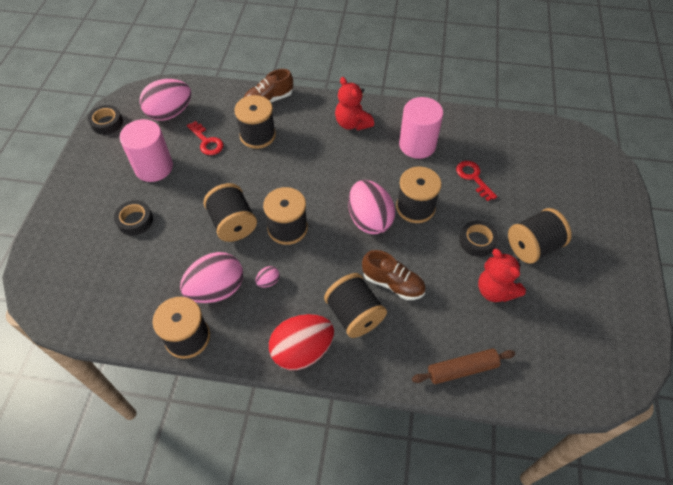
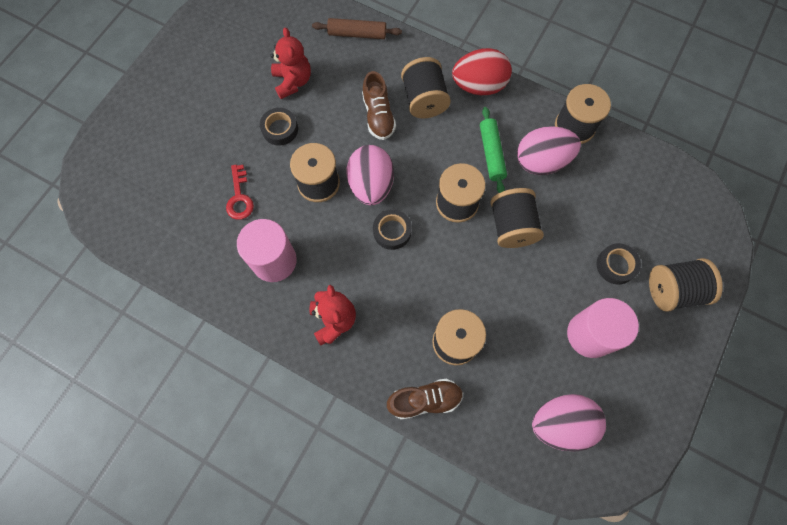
camera: 160 degrees left, 15 degrees up
(107, 123) = (647, 435): black tape -> black tape (392, 231)
(207, 141) = (520, 354): red key -> none
(268, 281) = (491, 153): pink egg -> green rolling pin
(393, 283) = (378, 116): brown shoe -> brown shoe turned 150 degrees counterclockwise
(533, 246) = (233, 108): black spool -> black spool (673, 290)

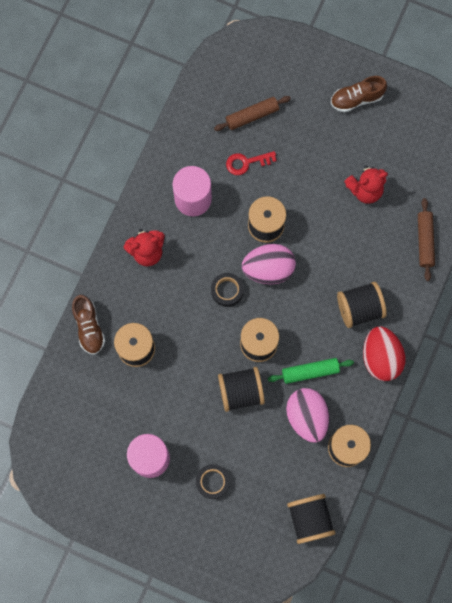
camera: 85 degrees right, 5 degrees up
(183, 186) = (252, 116): none -> brown rolling pin
(280, 129) = (315, 186): black tape -> none
(378, 116) = (338, 269): brown shoe -> brown shoe (356, 99)
(561, 423) = (77, 433): pink egg -> none
(673, 290) = (194, 530): black spool -> black spool (309, 519)

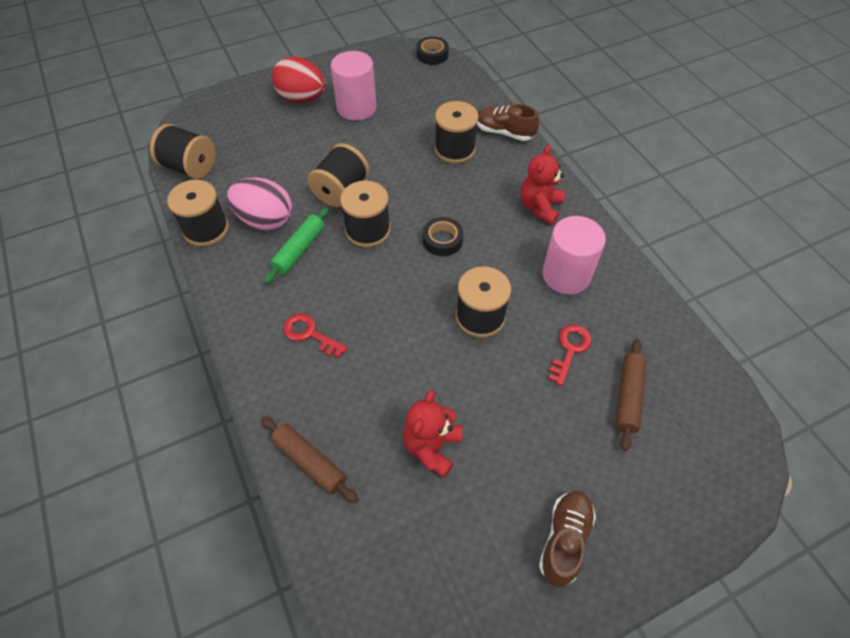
camera: 130 degrees right, 20 degrees down
(212, 482) = (294, 130): black tape -> black tape (432, 55)
(268, 269) = (431, 286): pink egg -> none
(359, 308) = (310, 334): black spool -> red key
(380, 357) = (244, 315): red egg -> red egg (302, 98)

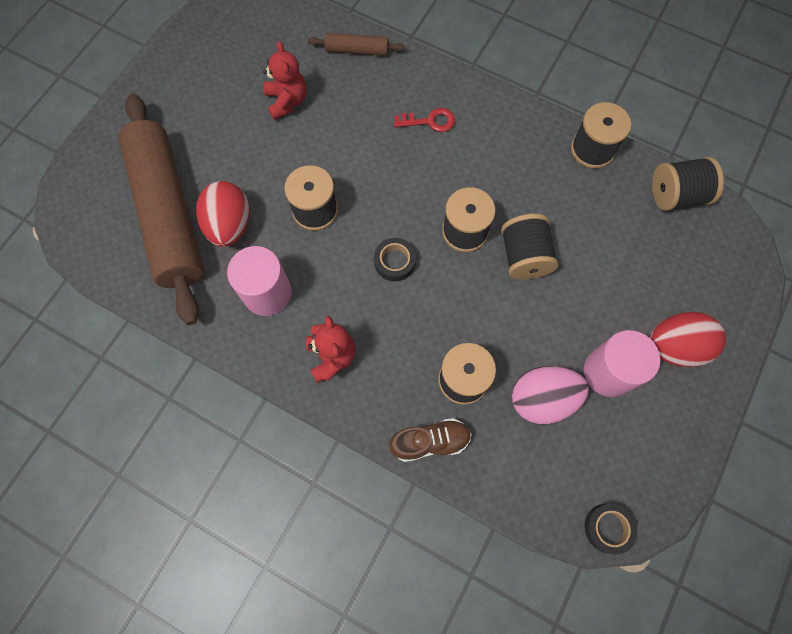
camera: 145 degrees right, 15 degrees up
(265, 220) = (556, 187): pink egg -> pink egg (542, 399)
(299, 250) = (502, 178): green rolling pin -> none
(564, 540) = (172, 99): brown shoe -> none
(570, 349) = (230, 225): red key -> red egg
(628, 396) = (168, 214): brown rolling pin -> brown rolling pin, size x2.43

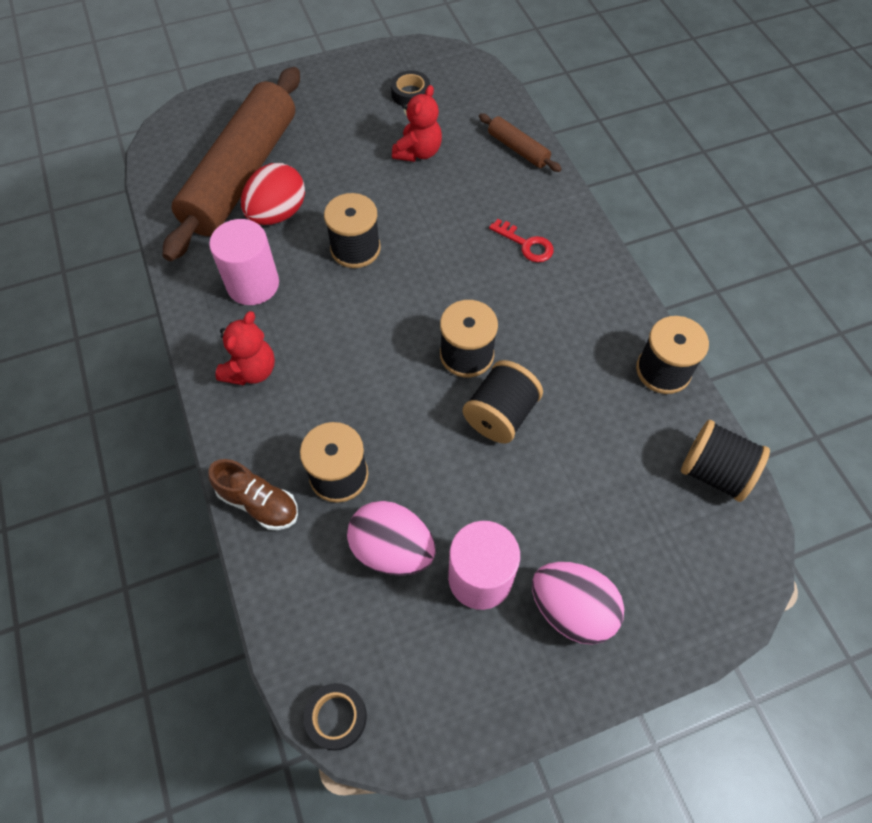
camera: 40 degrees right, 10 degrees down
(395, 262) = (379, 335): black tape -> black tape (410, 94)
(674, 347) = (571, 609): red egg -> pink egg

